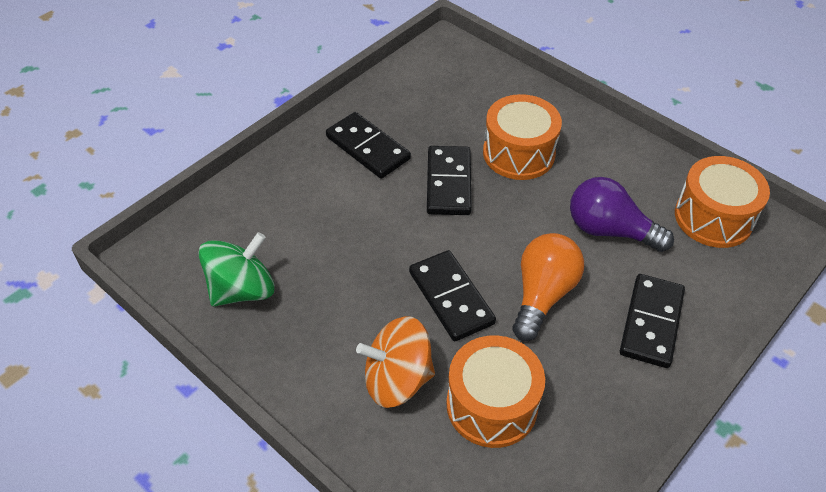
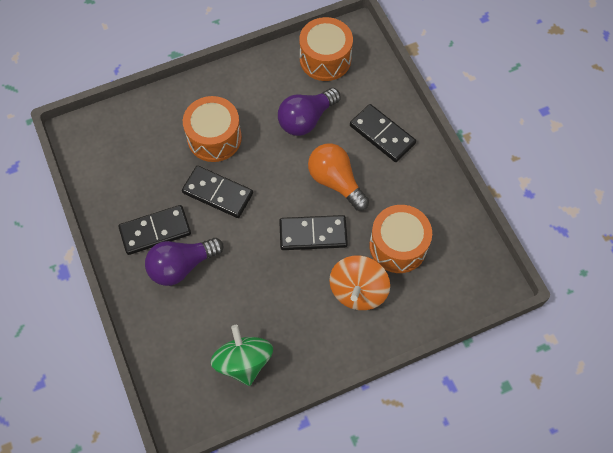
camera: 65 degrees left, 15 degrees up
(337, 186) = (181, 266): none -> purple light bulb

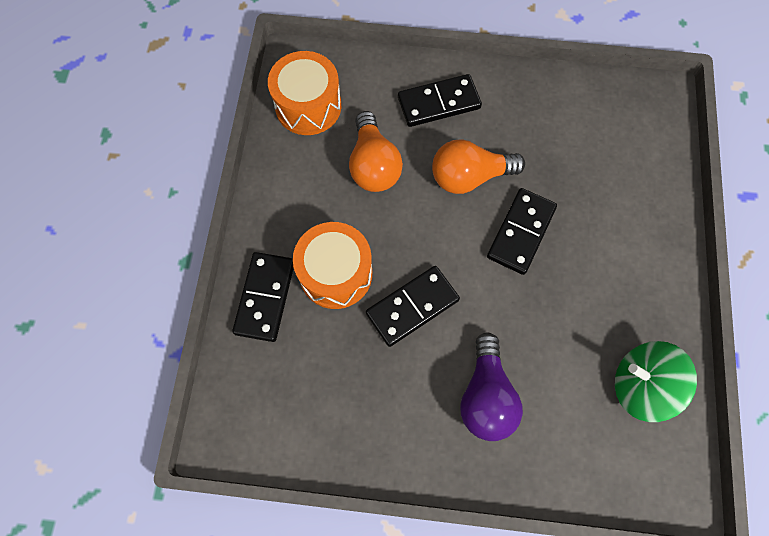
camera: 60 degrees left, 5 degrees up
(155, 231) = (422, 404): black domino -> black domino (265, 297)
(306, 119) = (373, 165): purple light bulb -> orange light bulb
(358, 290) = (611, 223): orange spinning top -> none
(398, 246) = (578, 158): orange drum -> none

